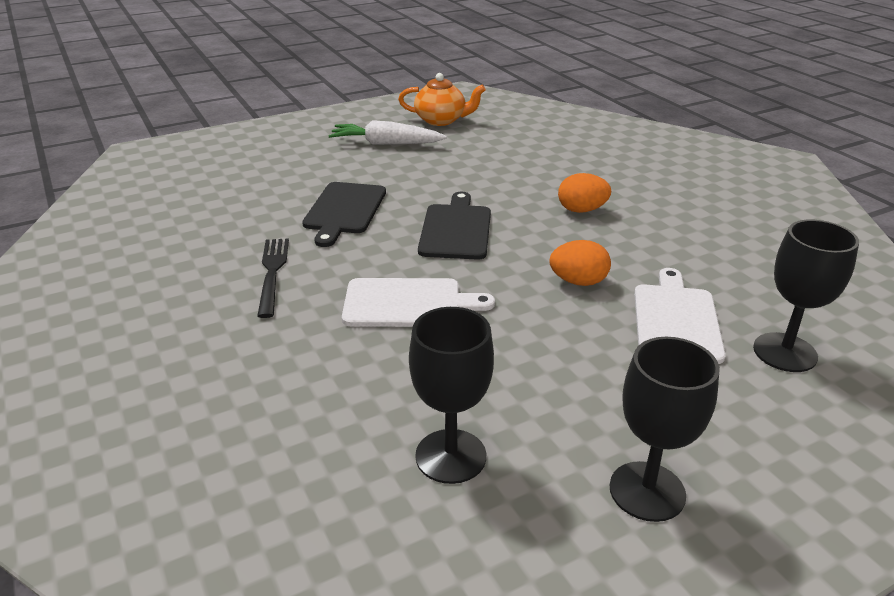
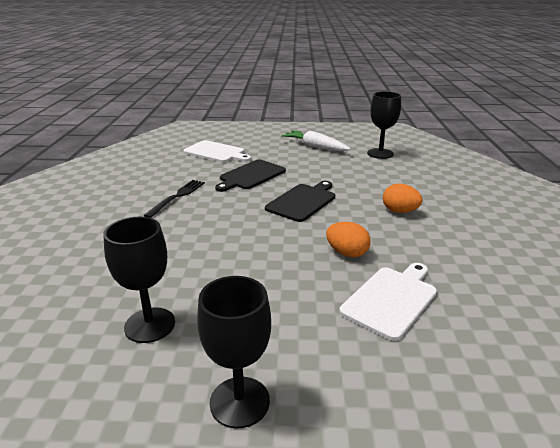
camera: 30 degrees right, 5 degrees down
(408, 303) = (227, 233): white cutting board -> white cutting board (216, 152)
(441, 120) = (363, 141): orange teapot -> none
(785, 352) = (457, 353): black goblet -> black goblet (380, 153)

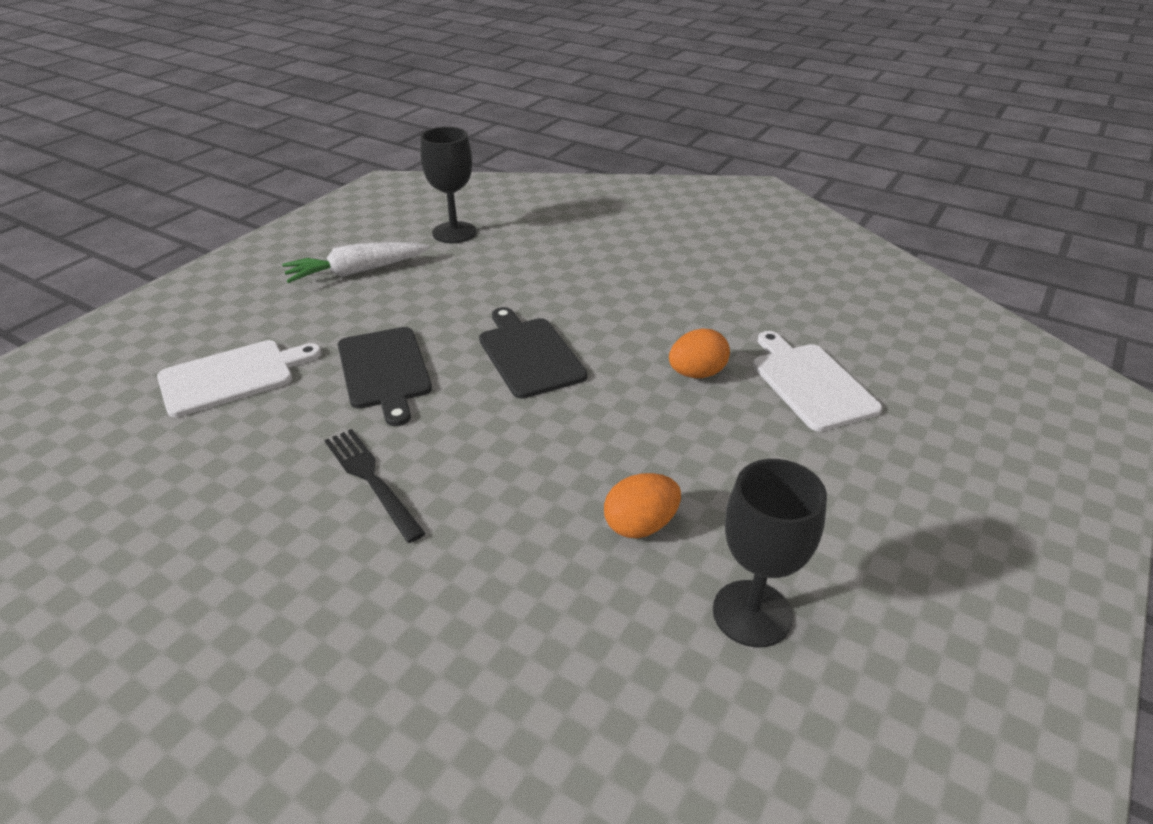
camera: 60 degrees left, 10 degrees up
(239, 402) = (934, 566): black goblet -> none
(399, 211) = (631, 293): orange egg -> orange egg (640, 525)

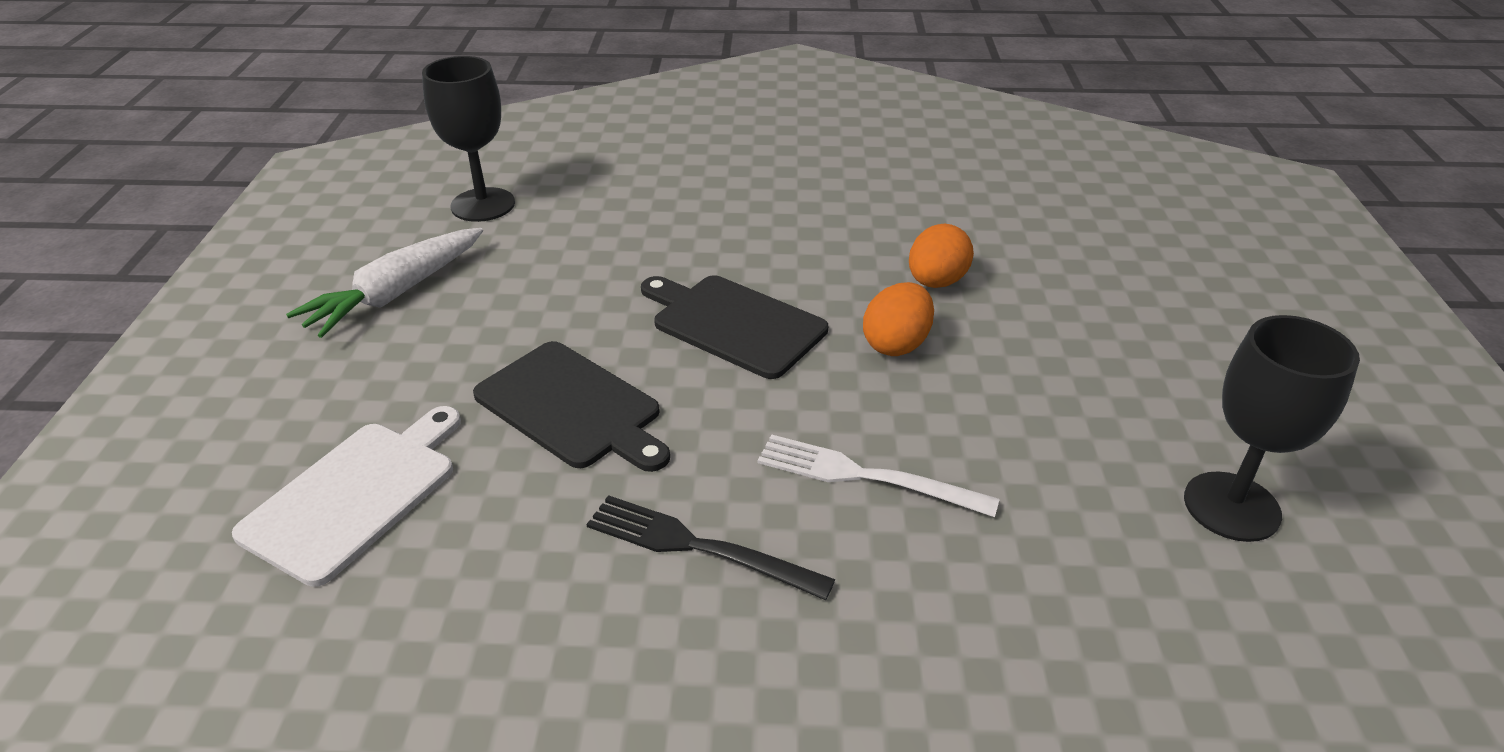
camera: 30 degrees left, 0 degrees up
(512, 481) = (865, 476): none -> white fork
(640, 525) = (1045, 465): orange egg -> orange egg (896, 344)
(810, 383) = (1052, 253): white cutting board -> none

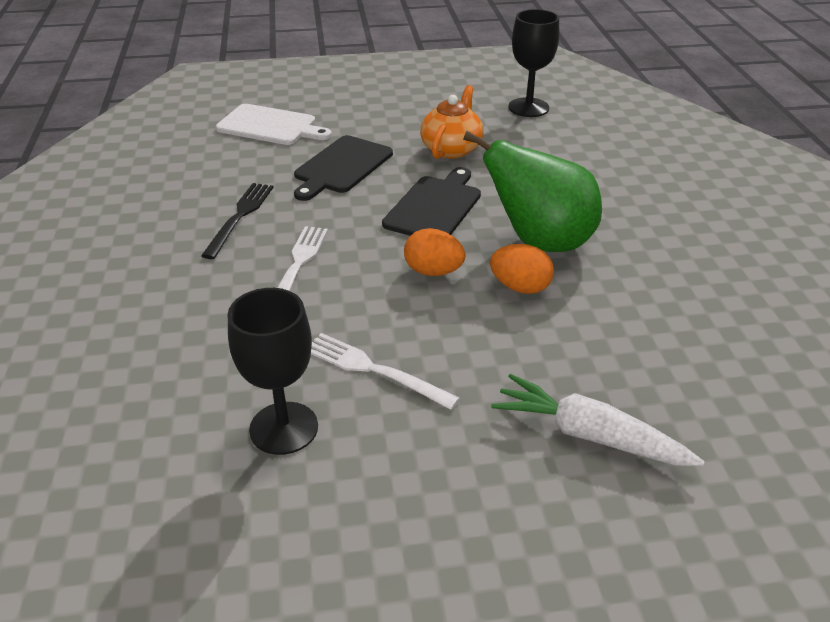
camera: 80 degrees right, 0 degrees up
(396, 294) = (425, 102): white carrot -> white carrot (589, 435)
(571, 288) = (451, 149): none -> orange teapot
(841, 253) = (540, 242): none -> green pear
(1105, 416) = (374, 370): none -> white fork

